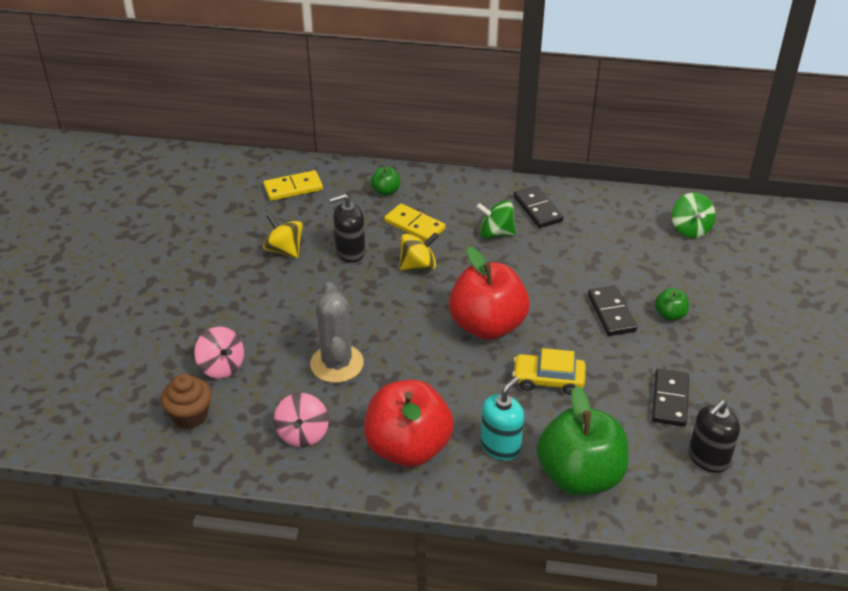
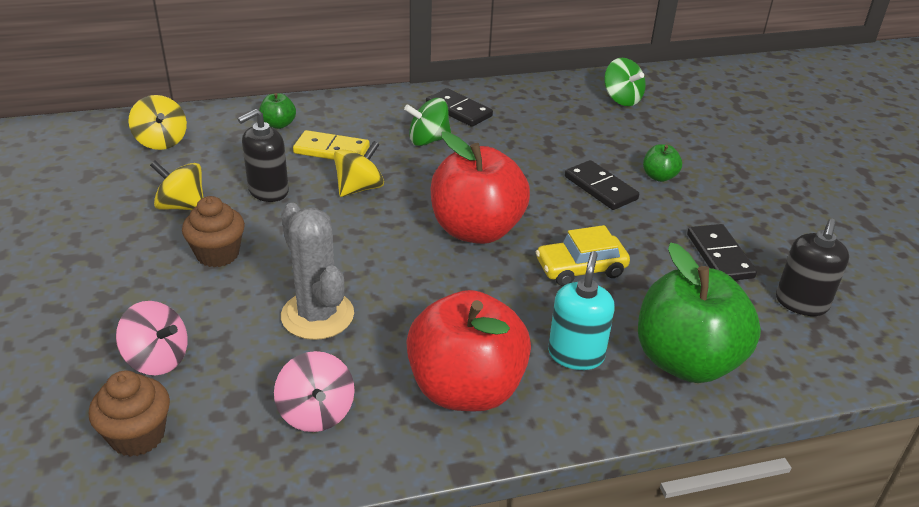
camera: 25 degrees left, 5 degrees down
(292, 297) = (218, 254): none -> brown cupcake
(293, 188) = (161, 141): yellow domino -> yellow spinning top

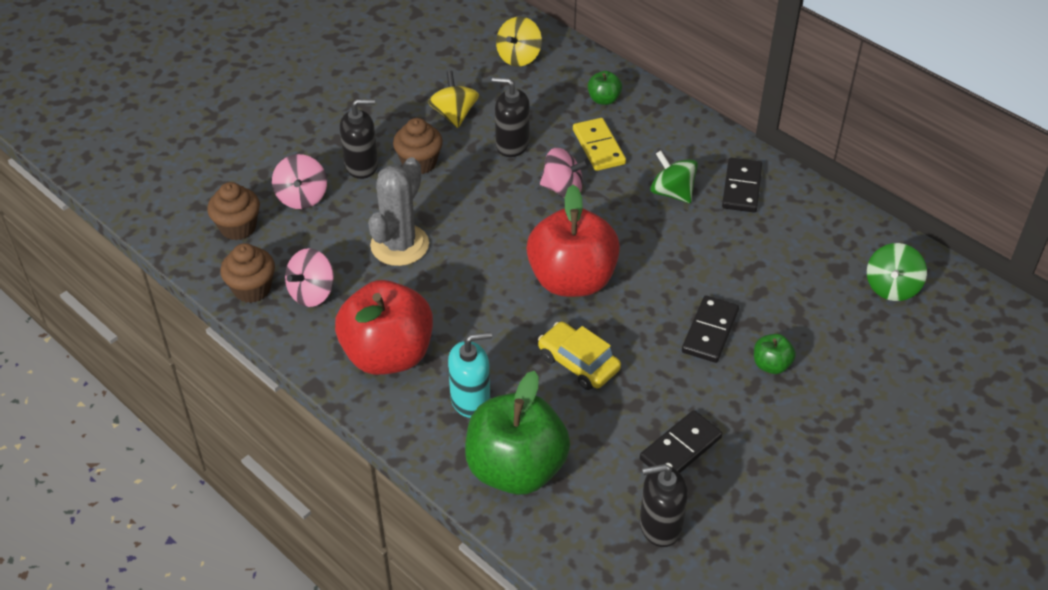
camera: 60 degrees right, 10 degrees up
(169, 294) = (361, 165): none -> black soap dispenser
(255, 465) = (252, 289): none -> brown cupcake
(359, 188) = (563, 189): yellow spinning top -> pink spinning top

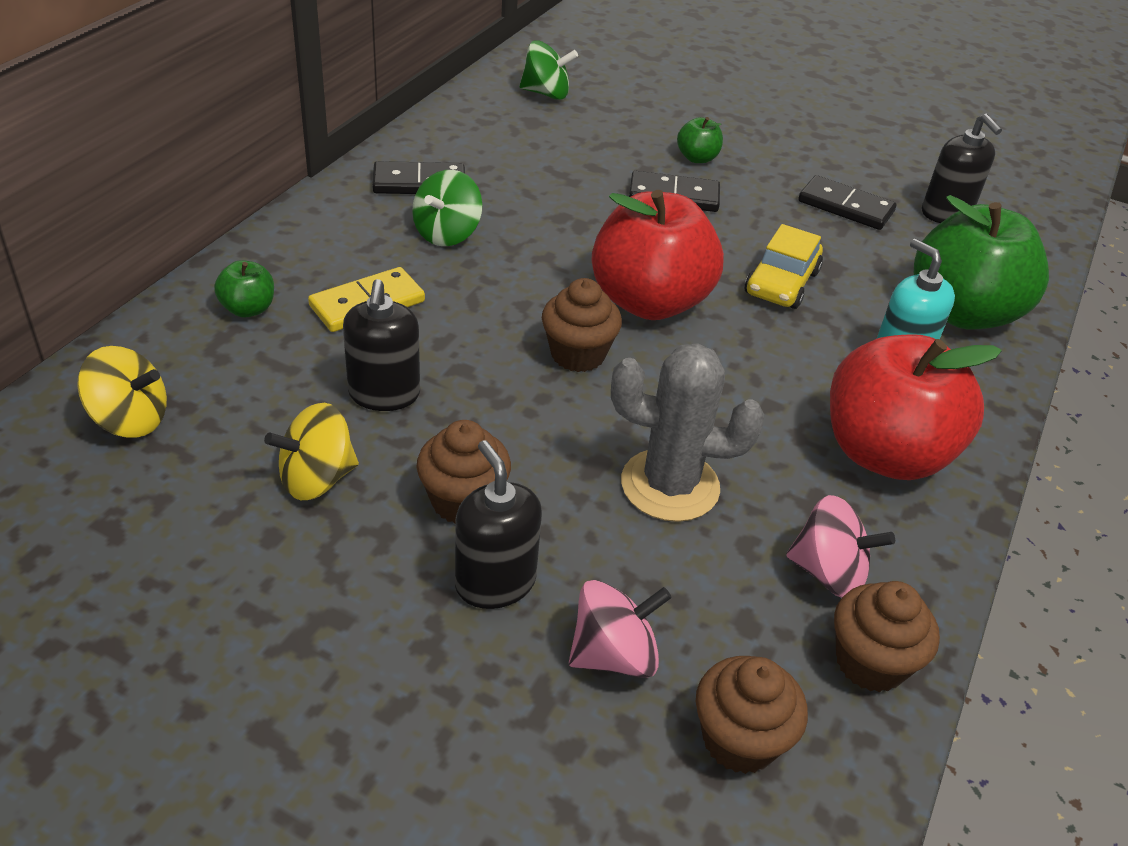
camera: 110 degrees left, 5 degrees down
(525, 231) = (578, 354): none -> brown cupcake
(563, 189) = (473, 328): pink spinning top -> none

